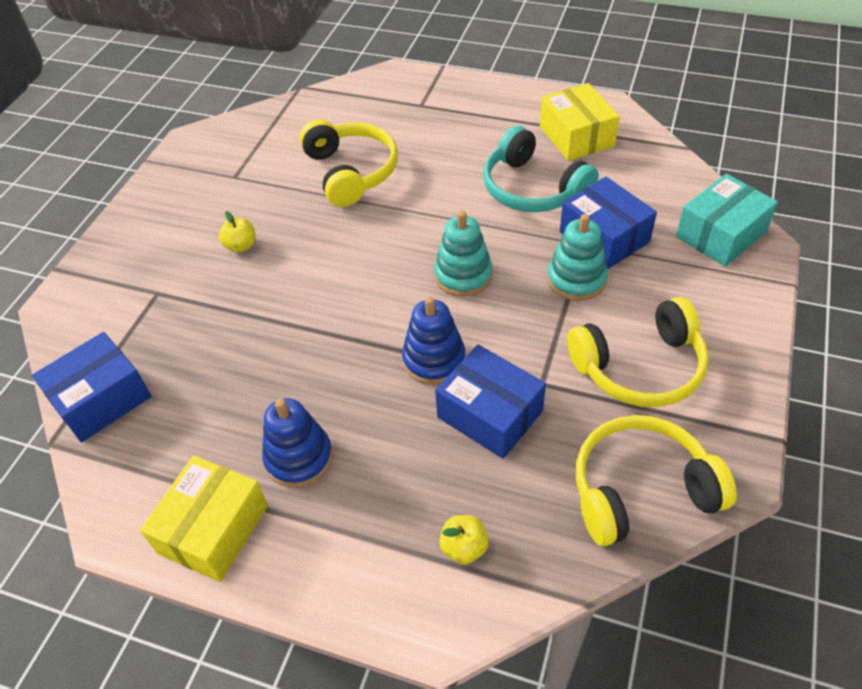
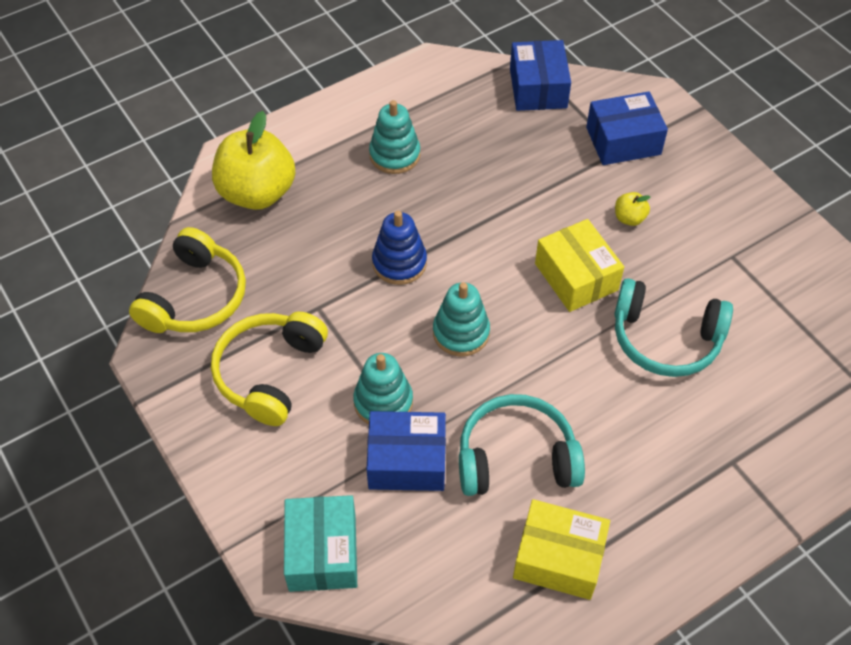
camera: 125 degrees right, 5 degrees up
(213, 529) = (386, 98): yellow box -> yellow box (576, 277)
(299, 458) = (394, 155): blue stacking toy -> turquoise stacking toy
(351, 172) = (665, 339): yellow headphones -> turquoise headphones
(464, 548) = (257, 193): yellow apple -> yellow apple, size x2.39
(490, 414) = (325, 263): blue box -> blue box (623, 141)

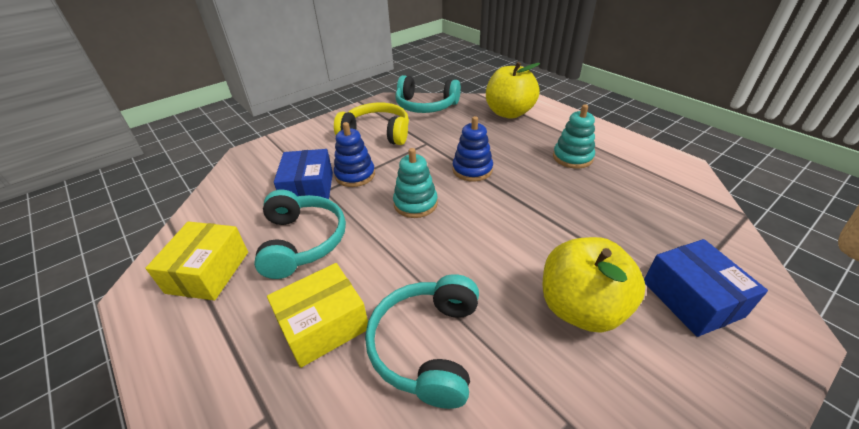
camera: 85 degrees right, 15 degrees down
(195, 297) = (426, 106): yellow headphones -> turquoise headphones
(322, 552) = (253, 165): turquoise box -> none
(383, 402) = (355, 175): turquoise stacking toy -> blue stacking toy
(538, 88) = (712, 227): blue box -> none
(576, 277) = (489, 268): yellow box -> yellow box (323, 325)
(629, 218) = (581, 308): yellow apple -> yellow apple, size x2.39

